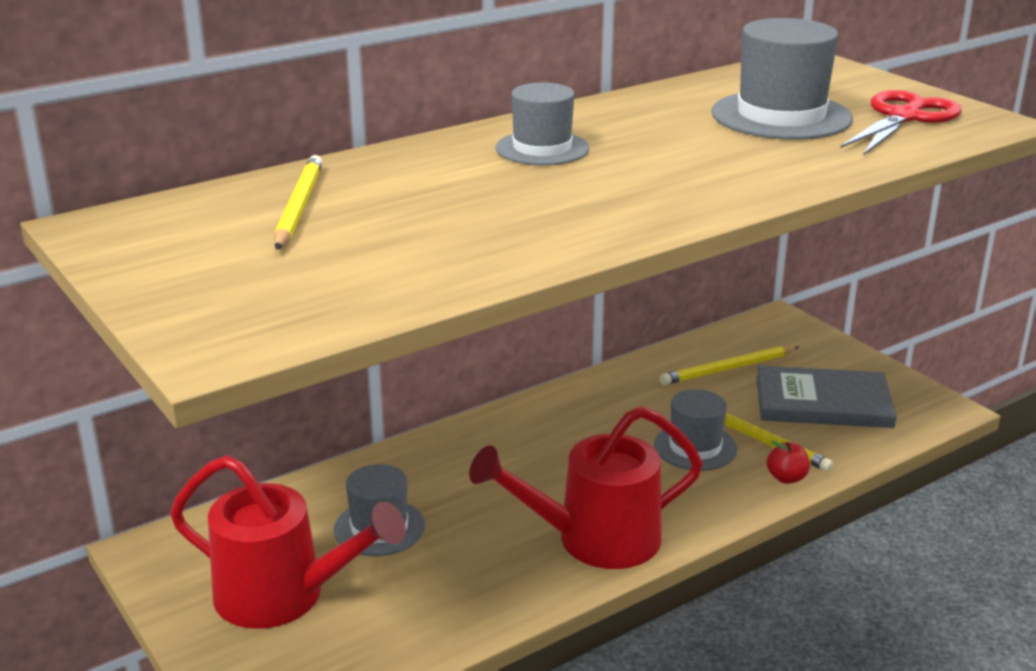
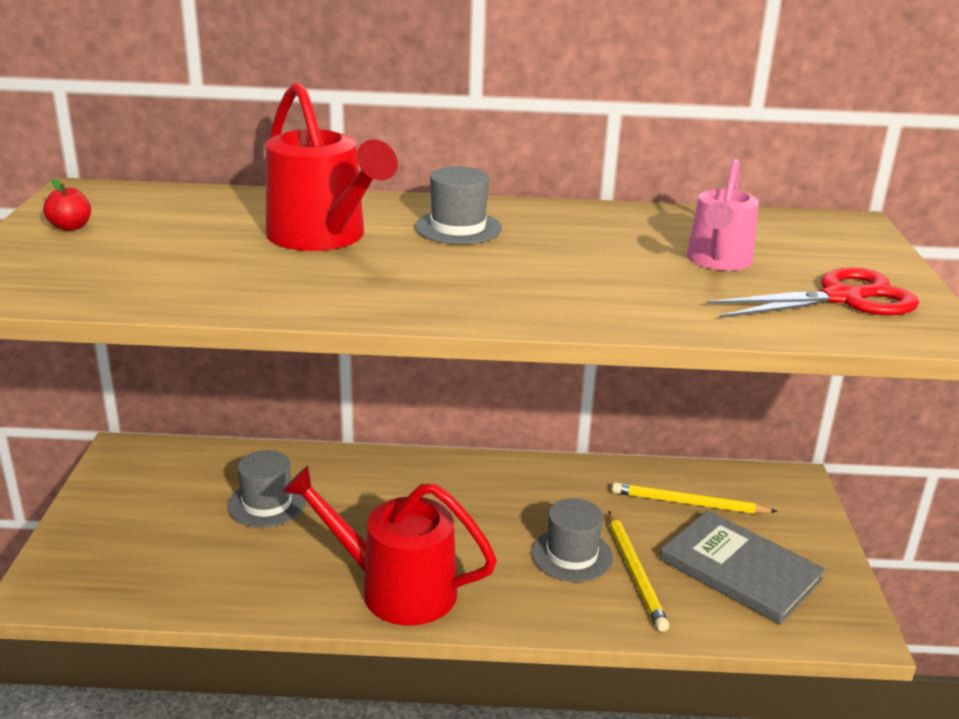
camera: 35 degrees right, 0 degrees up
(285, 596) = (152, 521): red watering can -> red watering can (323, 237)
(298, 206) = (212, 216): yellow pencil -> none
(781, 116) = (717, 261): grey hat -> pink watering can
(786, 478) = (616, 618): red apple -> red apple (70, 227)

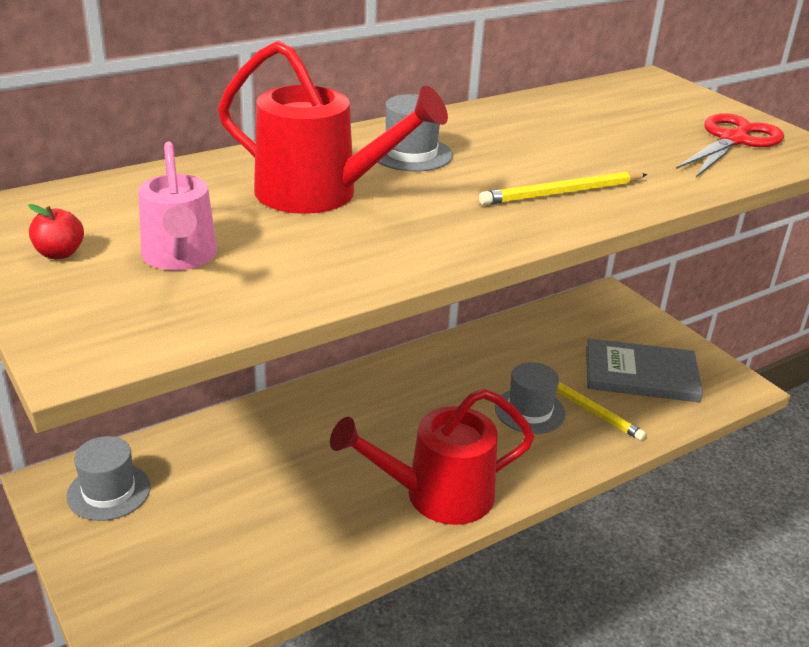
camera: 35 degrees left, 5 degrees up
(267, 504) = (253, 473): grey hat -> grey hat (109, 491)
(688, 503) = (562, 338): yellow pencil -> yellow pencil (562, 193)
(717, 261) = (625, 133): pink watering can -> pink watering can (180, 258)

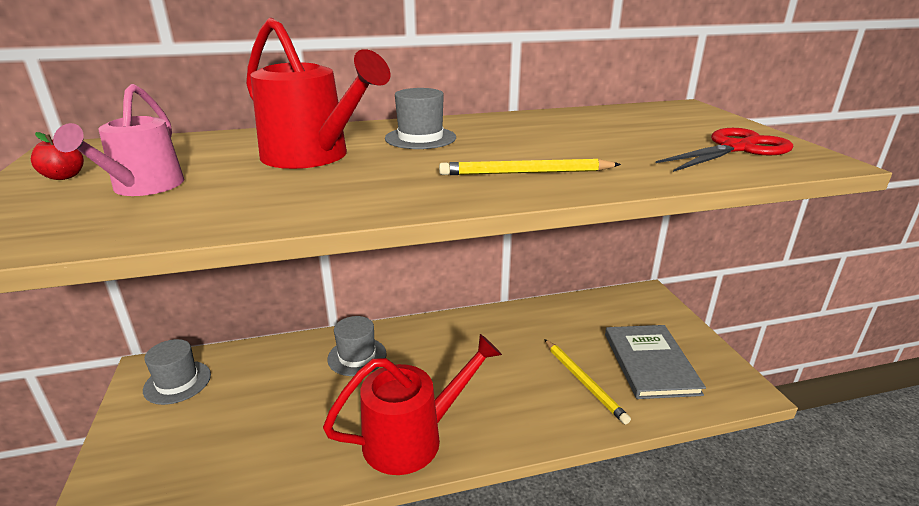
camera: 20 degrees right, 5 degrees down
(436, 495) = (414, 437): red watering can -> red watering can turned 150 degrees clockwise
(529, 411) = (534, 378): grey hat -> grey hat (357, 356)
(641, 374) = (650, 363): grey book -> grey book turned 60 degrees clockwise

